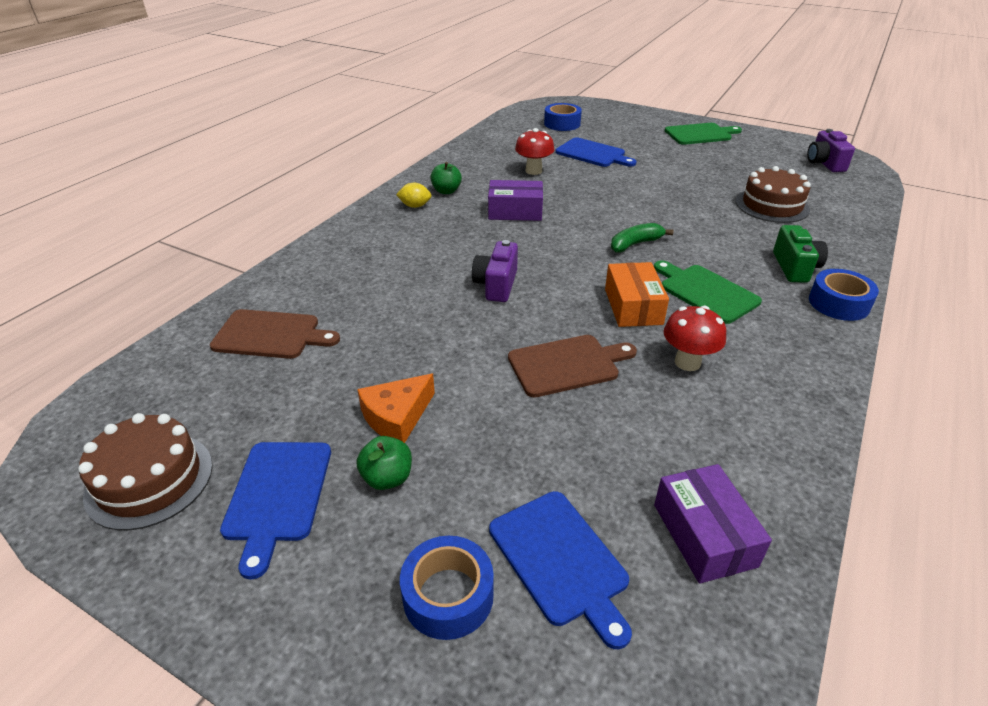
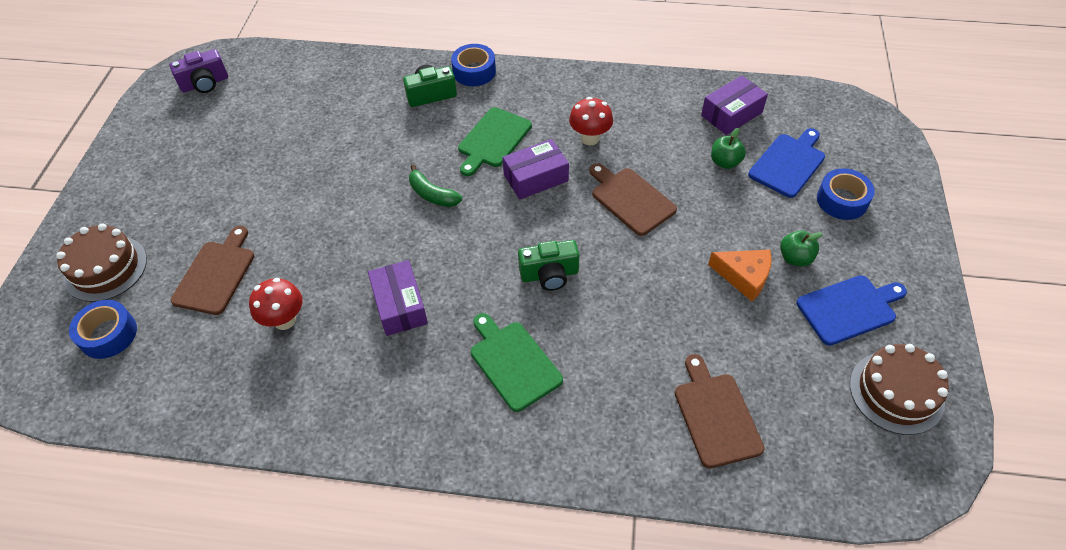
camera: 110 degrees left, 15 degrees up
(415, 206) = (421, 410): yellow lemon -> none
(446, 191) = (370, 393): green apple -> green apple (725, 162)
(496, 285) = (549, 274): purple camera -> green camera
(592, 154) = (216, 274): blue cutting board -> brown cutting board
(633, 306) = (536, 178): orange box -> purple box
(700, 134) = (132, 184): green cutting board -> green cutting board (513, 362)
(772, 205) = (318, 113): brown cake -> brown cake (105, 268)

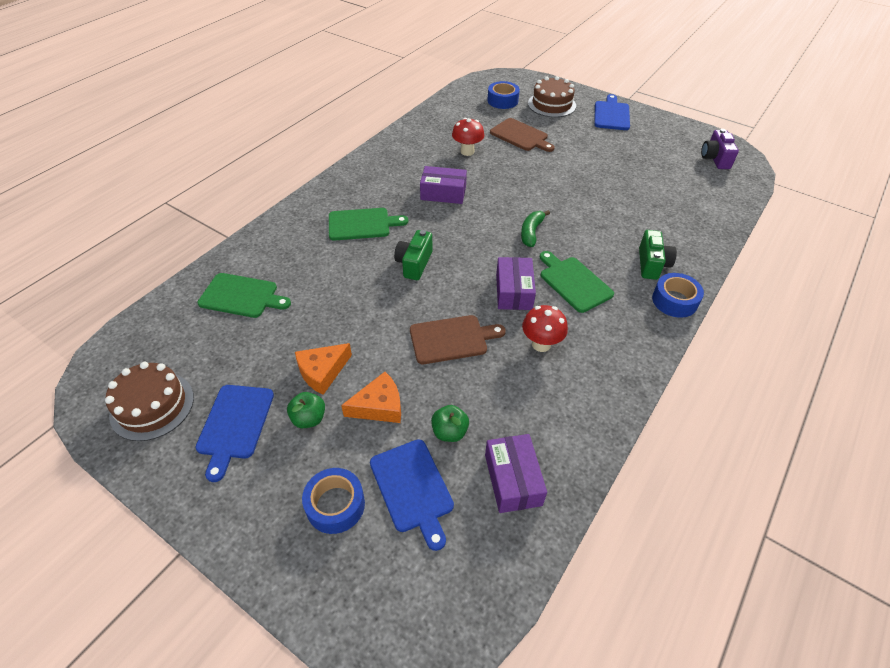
camera: 115 degrees right, 5 degrees down
(119, 194) = (611, 114): none -> blue cutting board
(432, 194) = (531, 232): green banana -> green banana turned 45 degrees counterclockwise
(716, 415) = (241, 296): brown cutting board -> green cutting board
(741, 216) = (379, 406): none -> orange cheese

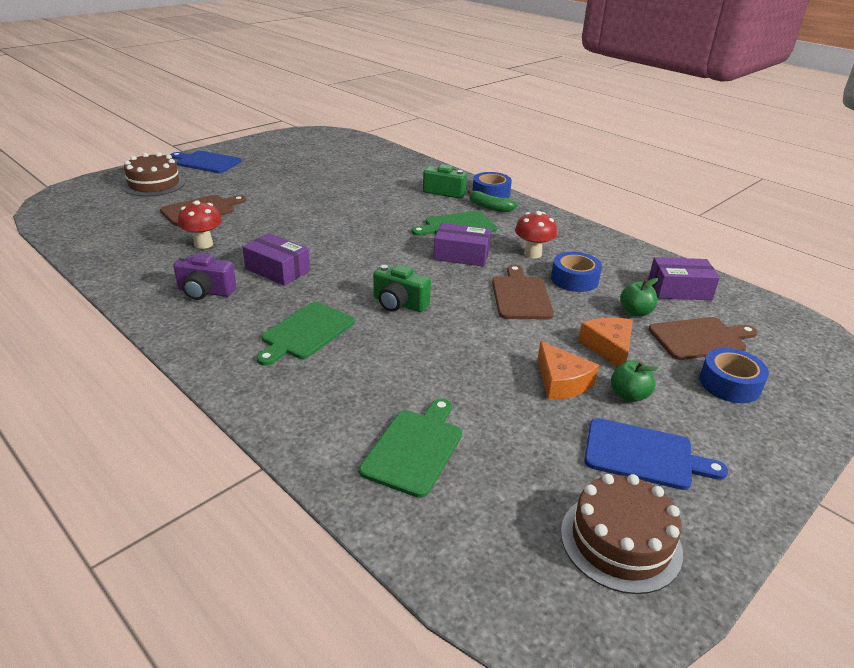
camera: 80 degrees left, 15 degrees down
(362, 224) = (305, 332): green cutting board -> green cutting board turned 150 degrees counterclockwise
(412, 488) = (700, 338): blue cutting board -> brown cutting board
(443, 193) = (277, 270): purple box -> purple box turned 75 degrees counterclockwise
(502, 100) = (113, 207): blue tape -> blue tape (574, 279)
(531, 232) = (377, 233): green banana -> green banana (489, 207)
(715, 159) = (317, 141): purple camera -> purple camera (205, 292)

